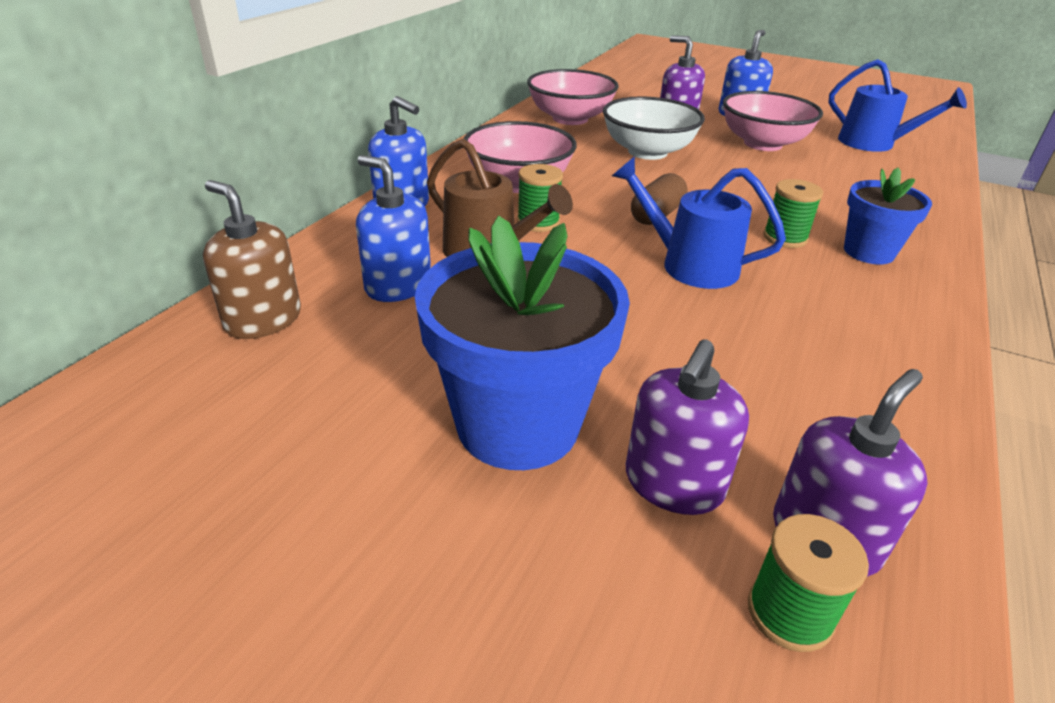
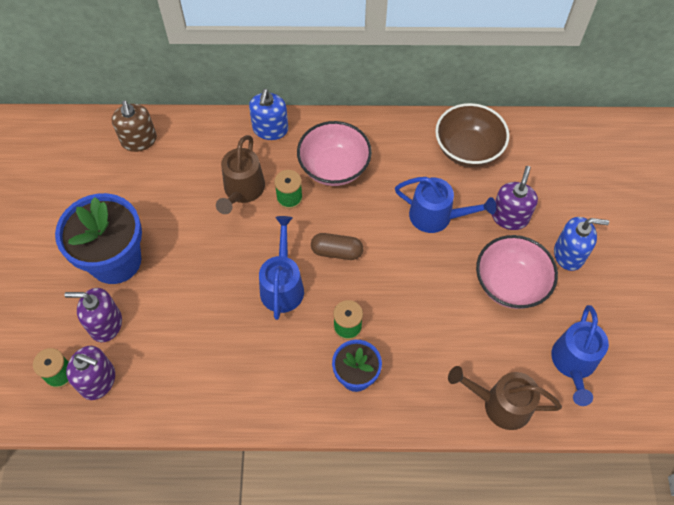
camera: 65 degrees right, 25 degrees up
(263, 320) = (139, 140): brown soap dispenser -> brown soap dispenser turned 150 degrees clockwise
(398, 285) = (190, 171): blue soap dispenser -> none
(570, 119) = (468, 149): pink bowl -> brown bowl
(647, 152) = (437, 216): white bowl -> blue watering can
(922, 185) = (500, 404): none -> brown watering can

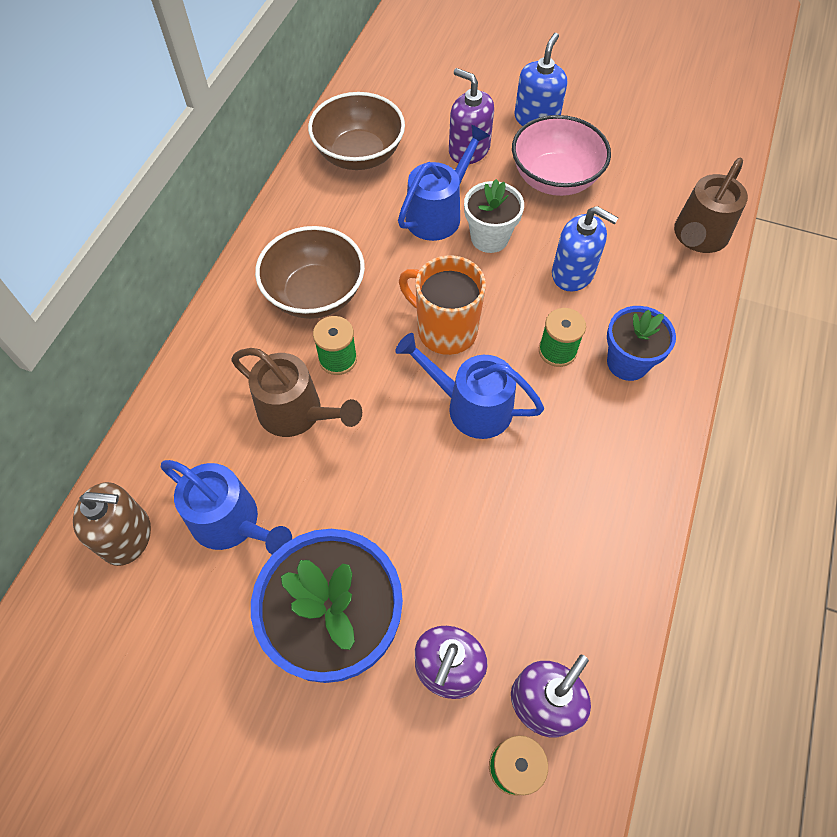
camera: 70 degrees left, 0 degrees up
(270, 129) = (211, 349): blue soap dispenser -> blue soap dispenser (573, 273)
(334, 167) = (315, 294): pink bowl -> brown bowl
(337, 252) = (445, 330): brown capsule -> orange mug
(429, 256) = (489, 238): none -> white flower pot
(573, 364) = (667, 161): blue watering can -> blue watering can (232, 523)

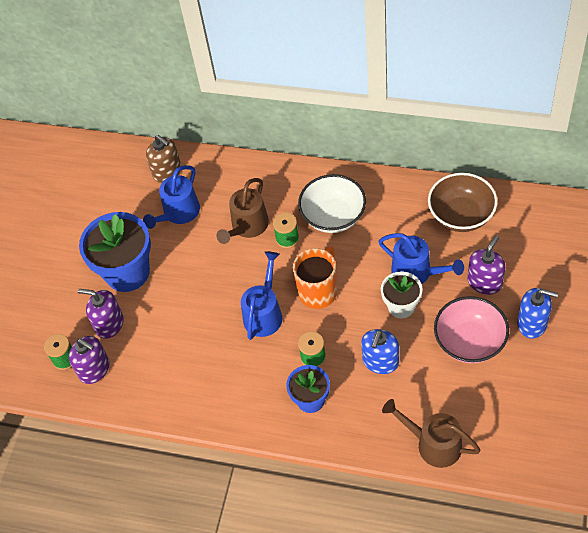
camera: 90 degrees right, 5 degrees down
(127, 536) = (167, 171): brown soap dispenser -> brown soap dispenser turned 45 degrees counterclockwise
(315, 294) = (333, 217): brown bowl -> white bowl

